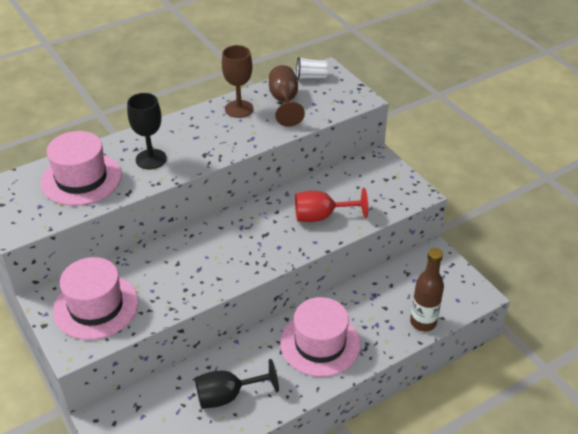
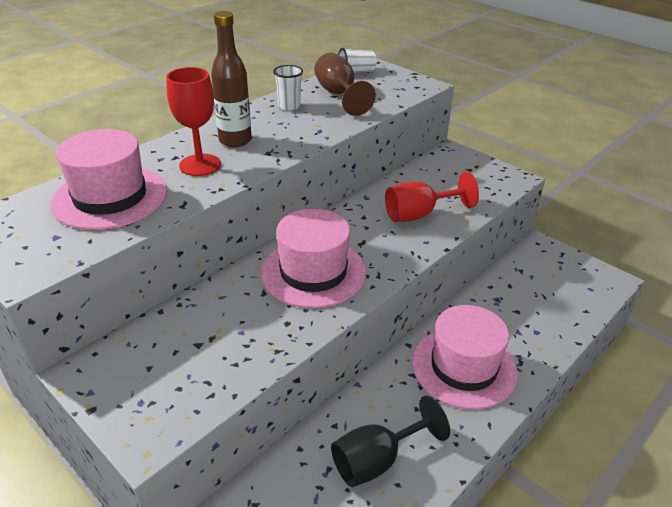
camera: 15 degrees left, 5 degrees down
(96, 306) = (166, 367): pink hat -> pink hat (313, 272)
(151, 159) = (200, 165): black goblet -> red goblet
(239, 109) = (289, 106): brown goblet -> white cup
(423, 322) = (568, 320): brown bottle -> brown bottle (235, 140)

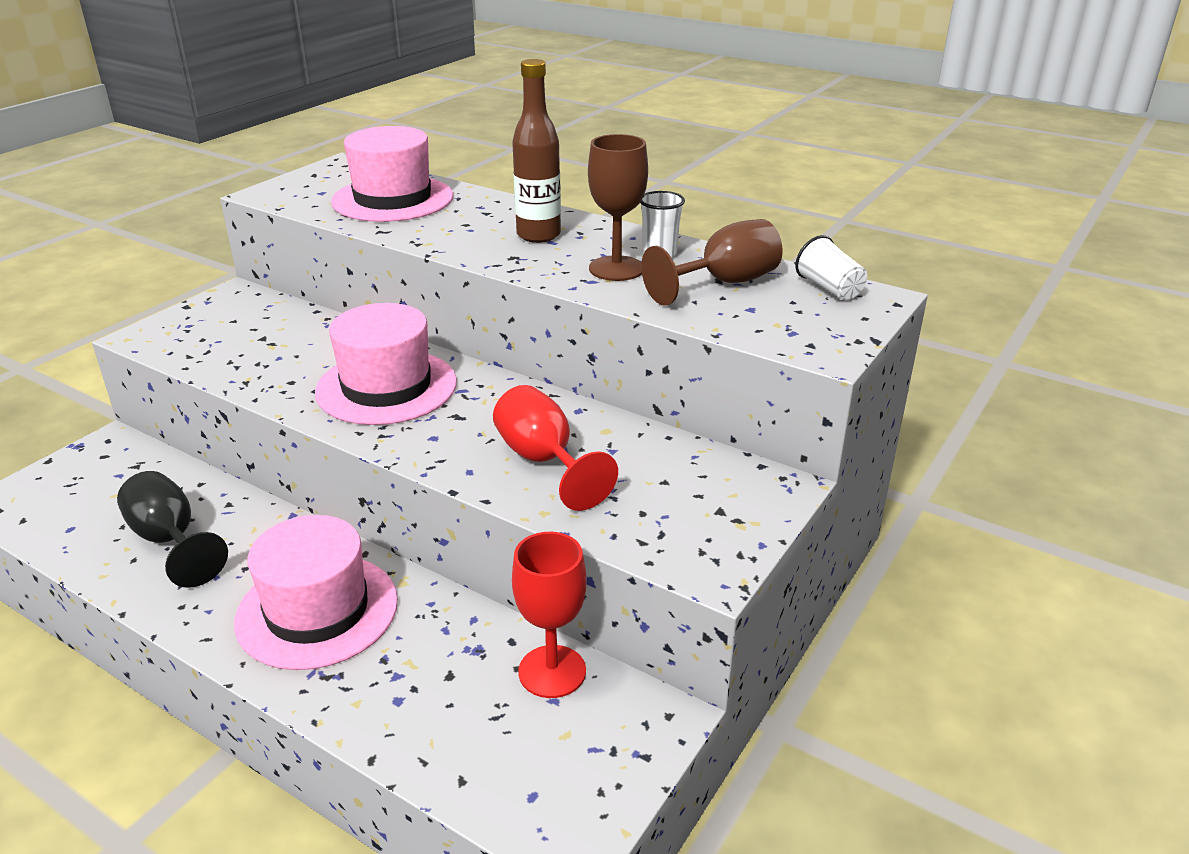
camera: 80 degrees right, 5 degrees down
(200, 165) = (470, 226): red goblet -> red goblet (552, 671)
(305, 121) = (616, 268): none -> brown goblet

